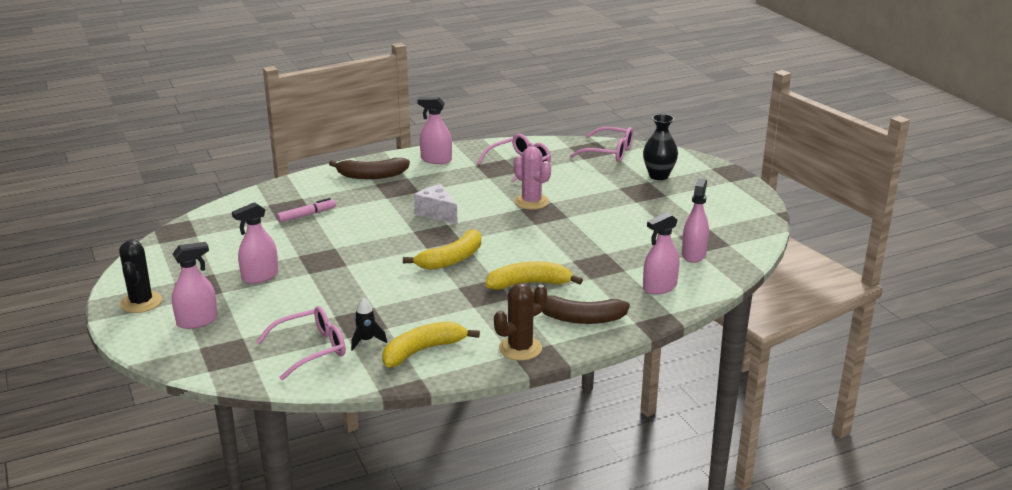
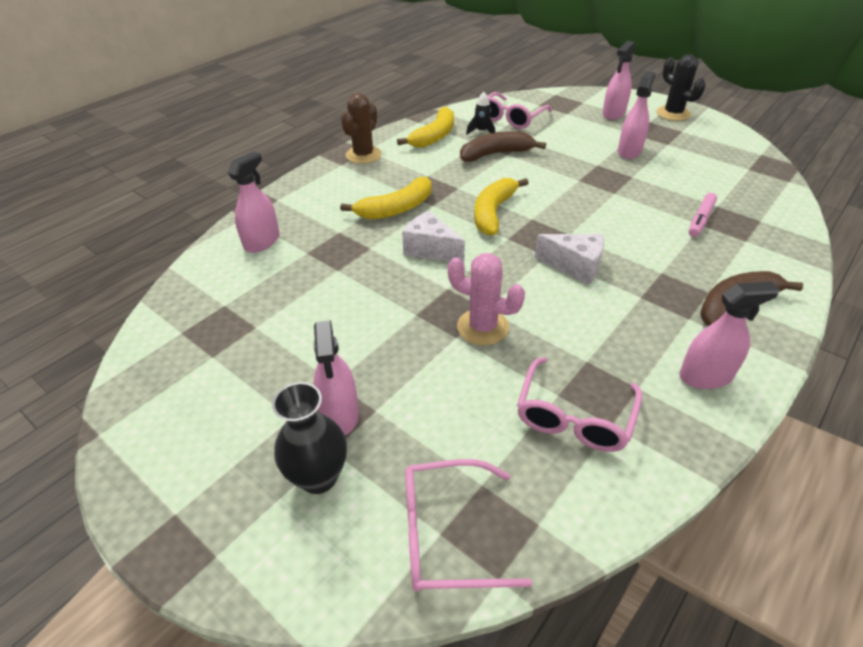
camera: 155 degrees right, 15 degrees up
(526, 247) = (431, 249): none -> white cheese
(580, 318) = (328, 190): brown banana -> brown banana (496, 154)
(693, 254) = (229, 299): pink spray bottle -> pink spray bottle (340, 414)

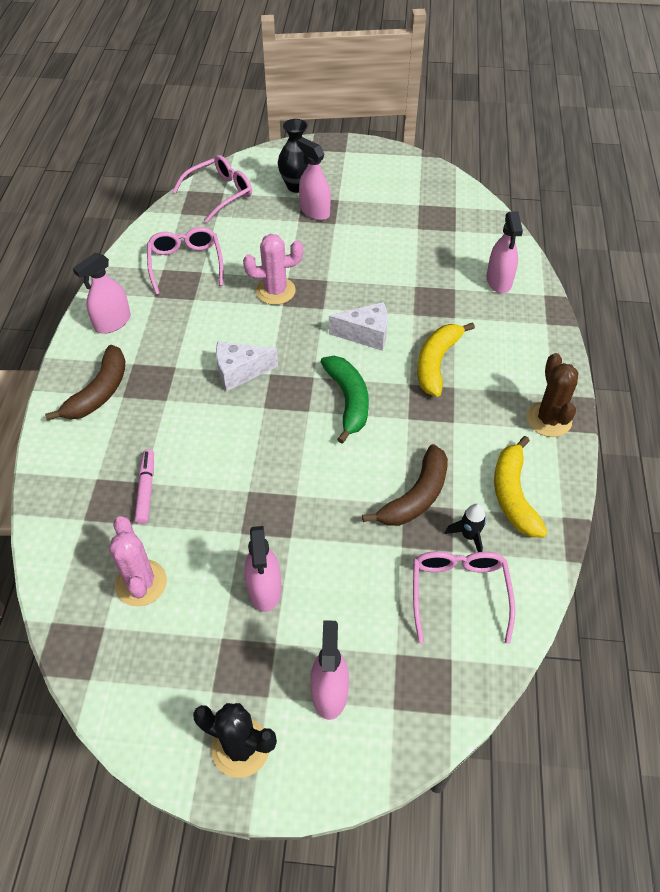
camera: 145 degrees right, 10 degrees up
(493, 212) = (348, 401): yellow banana -> green banana
(717, 177) = (141, 583): none -> pink cactus

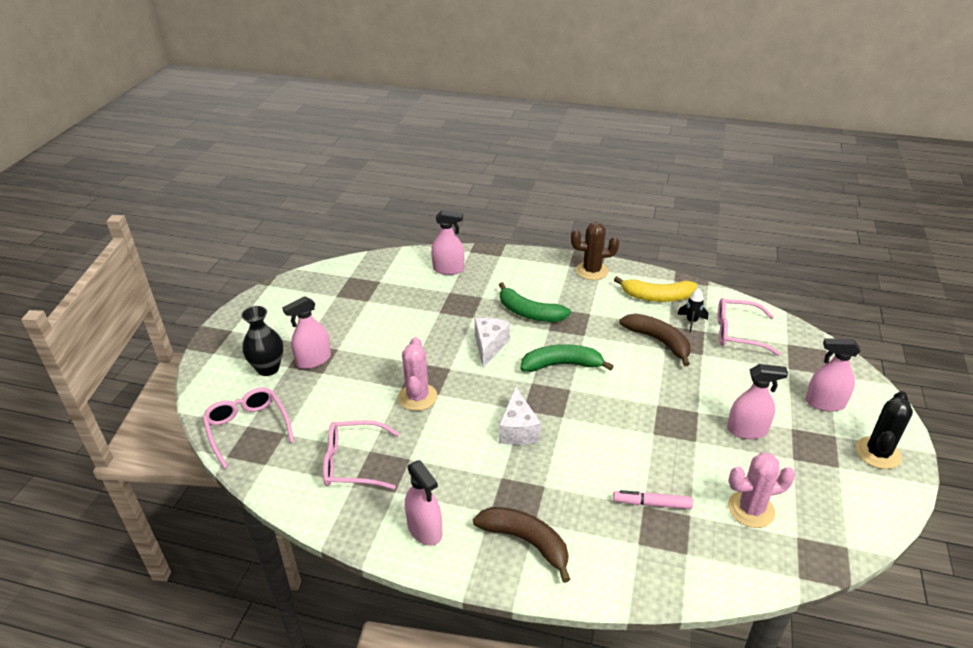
camera: 80 degrees left, 15 degrees down
(436, 363) = (529, 313): yellow banana -> green banana

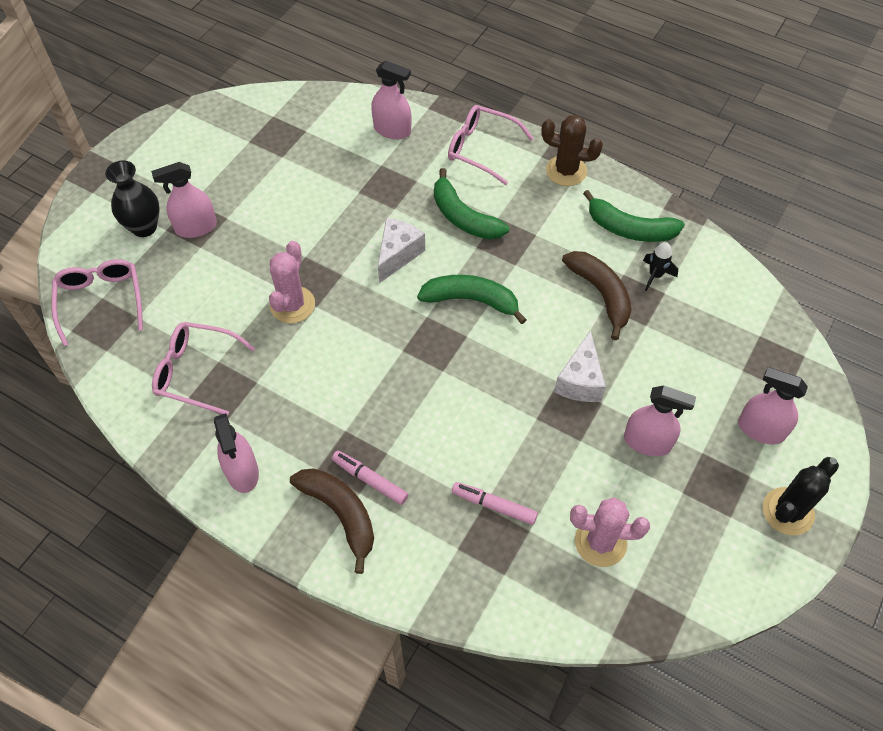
camera: 15 degrees right, 20 degrees up
(518, 429) = (386, 375): white cheese -> white cheese (580, 380)
(539, 509) = (370, 480): none -> pink marker
(657, 297) = (629, 229): yellow banana -> green banana
(737, 333) = (705, 305): pink glasses -> pink glasses (481, 149)

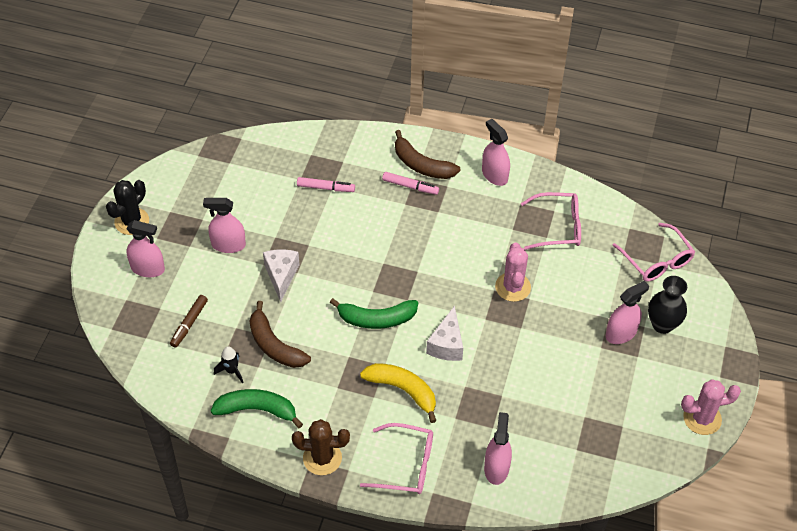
camera: 165 degrees right, 5 degrees down
(392, 130) = (496, 468): pink spray bottle -> pink spray bottle turned 90 degrees clockwise
(463, 217) = (403, 390): green banana -> yellow banana
(600, 542) = (254, 181): pink cactus -> pink cactus (702, 418)
(705, 342) = (189, 324): none -> brown marker

